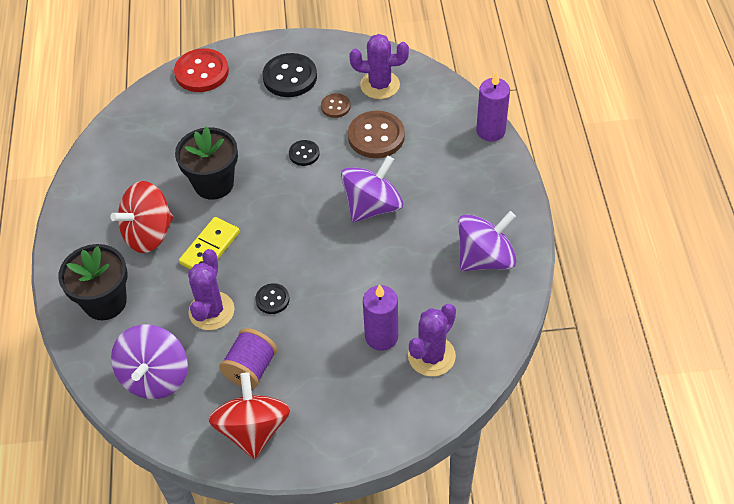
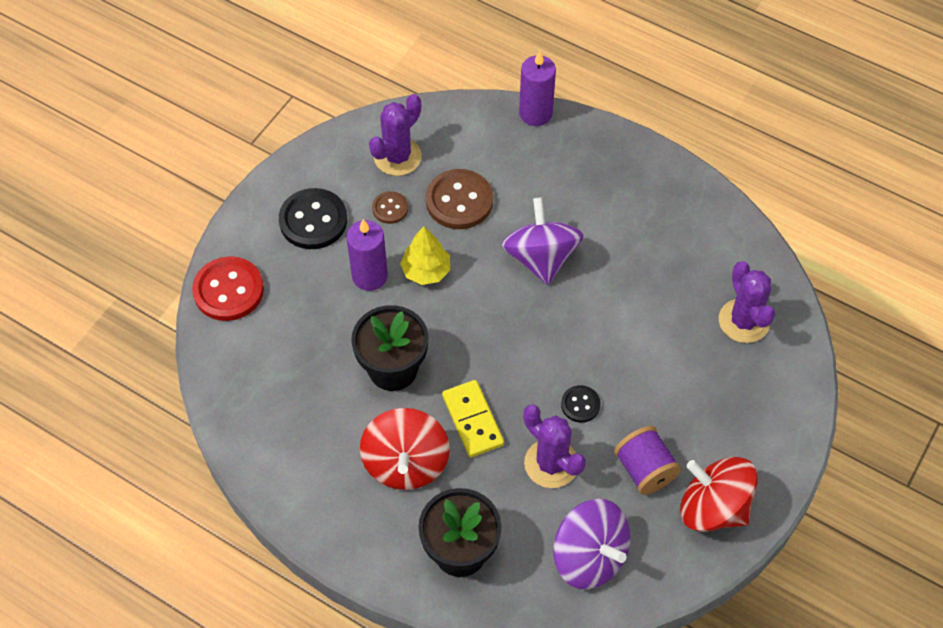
camera: 55 degrees left, 5 degrees up
(304, 154) = (426, 271): black button -> yellow tree
(381, 336) = (693, 345): purple candle -> purple candle (369, 276)
(485, 258) = (674, 214): purple spinning top -> none

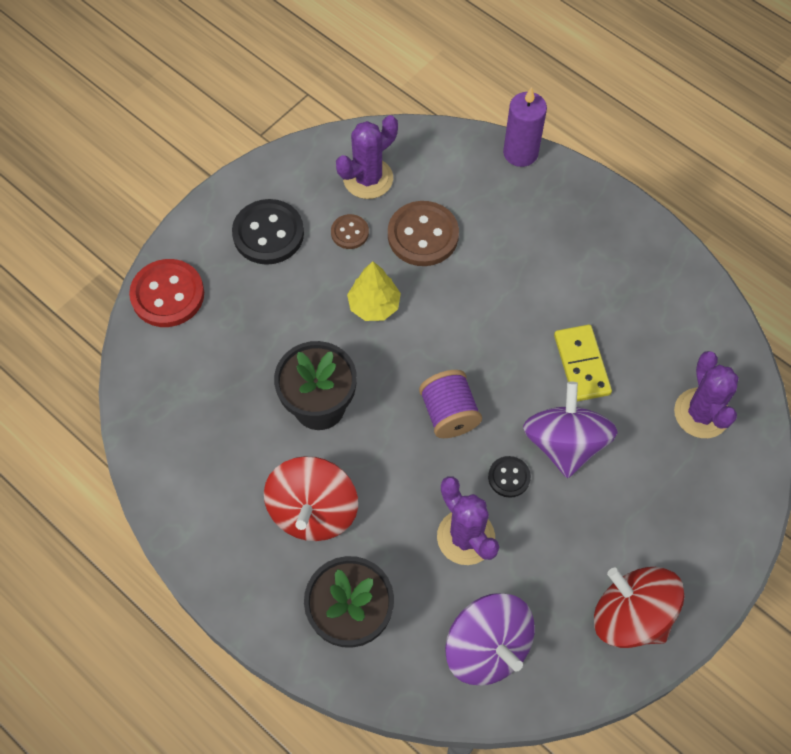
camera: 10 degrees right, 5 degrees up
(369, 276) = (314, 302): purple candle -> none
(472, 420) = (391, 475): yellow domino -> yellow domino (581, 364)
(541, 258) = (497, 310): purple spinning top -> purple spinning top (565, 443)
(645, 470) = (564, 561): purple spool -> purple spool (449, 414)

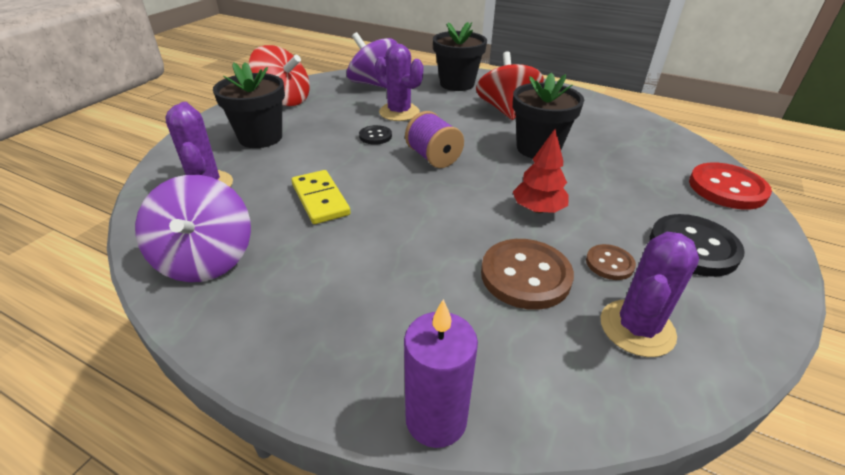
camera: 165 degrees right, 25 degrees down
(374, 305) = (538, 209): yellow tree -> red tree
(565, 443) = (333, 155): purple spinning top -> purple spinning top (206, 259)
(655, 505) = (260, 137): none -> black flower pot

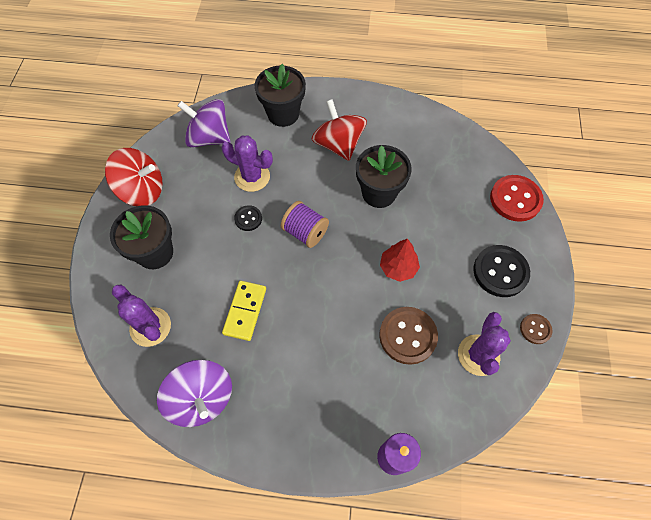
camera: 20 degrees left, 25 degrees up
(320, 199) = (245, 311): yellow domino -> yellow domino turned 60 degrees clockwise
(609, 263) = (454, 306): brown button -> brown button (535, 329)

